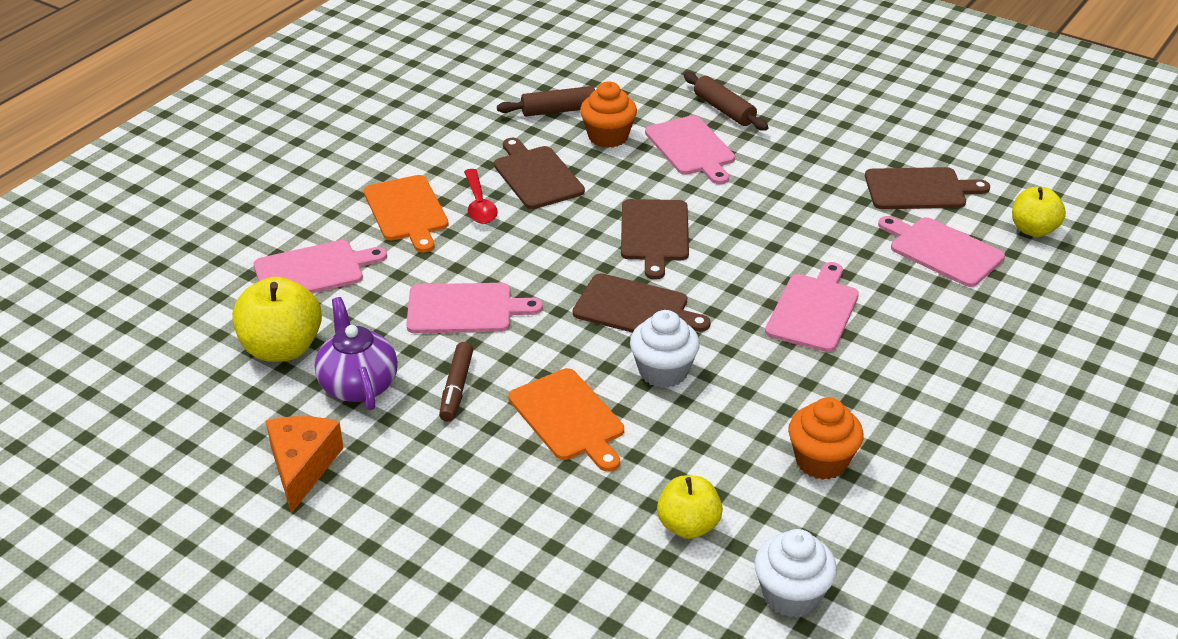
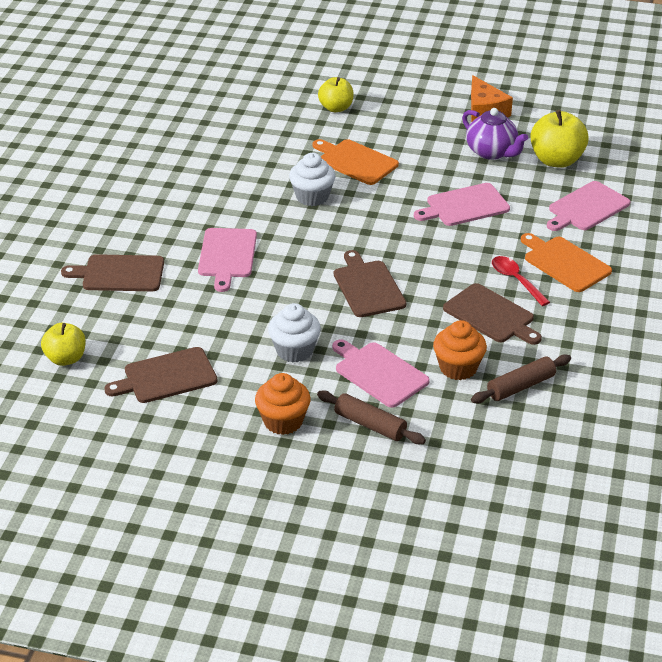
camera: 160 degrees right, 0 degrees up
(456, 388) = (432, 162): brown marker -> none
(635, 308) = (351, 230): brown cutting board -> brown cutting board (119, 273)
(688, 526) = (261, 128): yellow apple -> yellow apple (336, 108)
(791, 595) = (196, 113): white cupcake -> white cupcake (294, 350)
(821, 461) = (197, 170): orange cupcake -> orange cupcake (283, 421)
(942, 250) = (140, 323): pink cutting board -> none

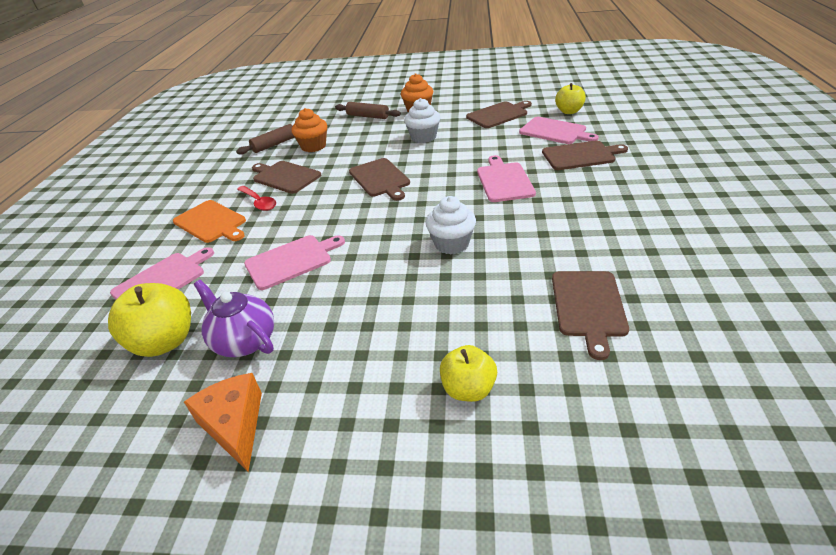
camera: 175 degrees right, 0 degrees up
(231, 136) = (588, 306): none -> brown cutting board
(355, 161) = (416, 296): orange cutting board -> none
(379, 373) = (365, 136): pink cutting board -> pink cutting board (555, 131)

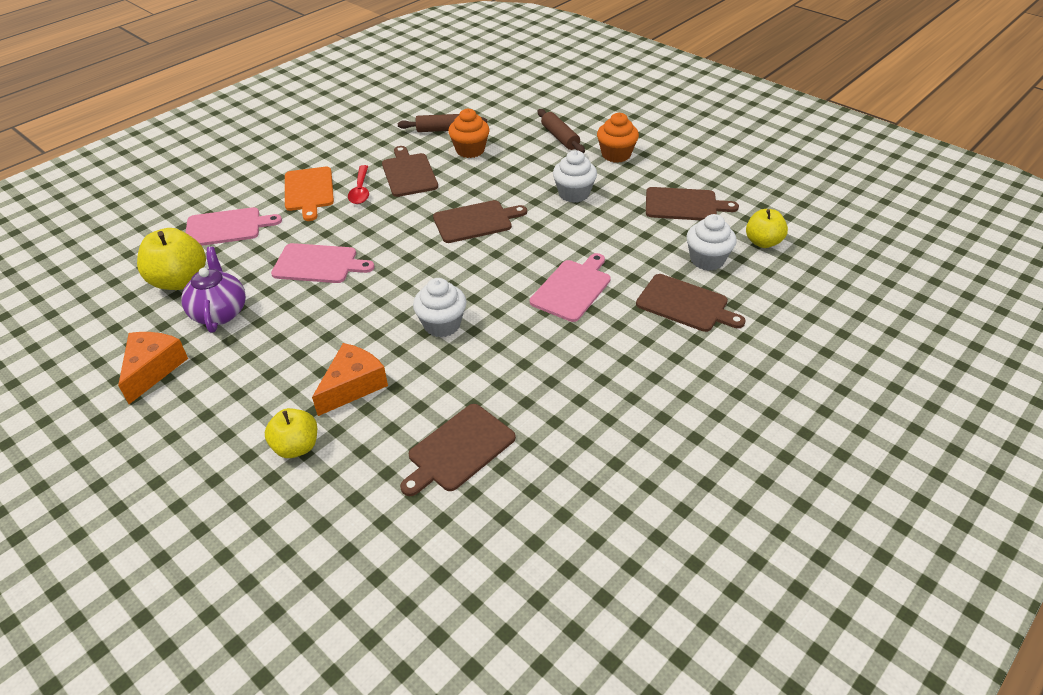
camera: 35 degrees right, 5 degrees up
(380, 179) = (476, 221): brown cutting board -> brown cutting board turned 120 degrees counterclockwise
(447, 318) = (353, 386): none -> orange cheese
(555, 131) = (707, 260): pink cutting board -> white cupcake

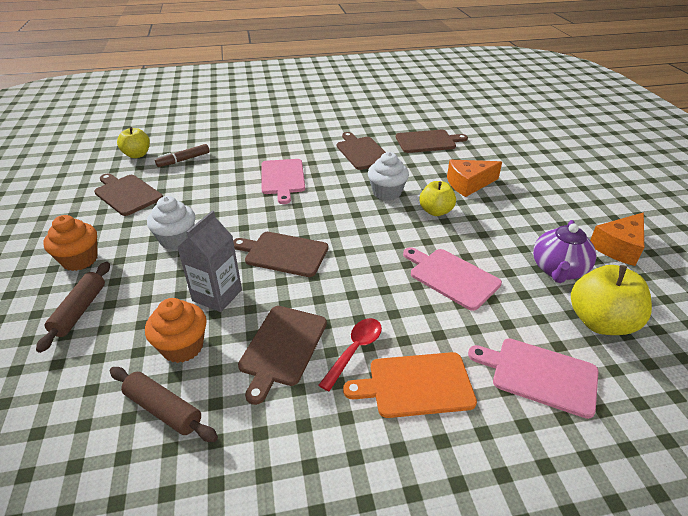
camera: 145 degrees left, 5 degrees down
(296, 447) = (516, 171): yellow apple -> yellow apple (435, 211)
(309, 191) = (416, 385): orange cutting board -> orange cutting board turned 120 degrees counterclockwise
(487, 178) = (217, 295): none -> grey carton
(572, 288) = (282, 178): pink cutting board -> pink cutting board turned 75 degrees counterclockwise
(685, 304) = (236, 147): brown cutting board -> brown cutting board (362, 152)
(707, 260) = (184, 160): white cupcake -> brown marker

